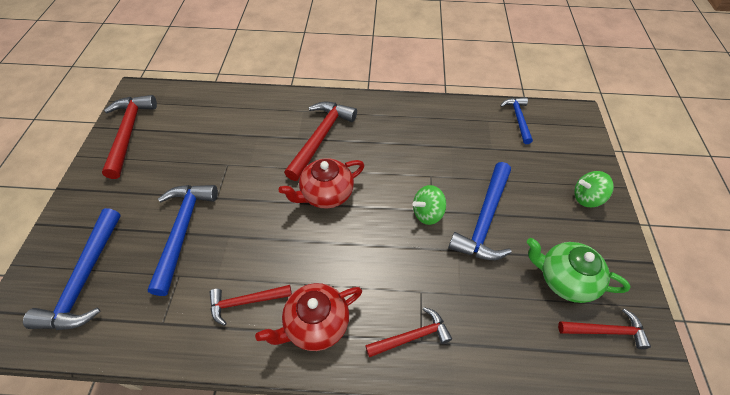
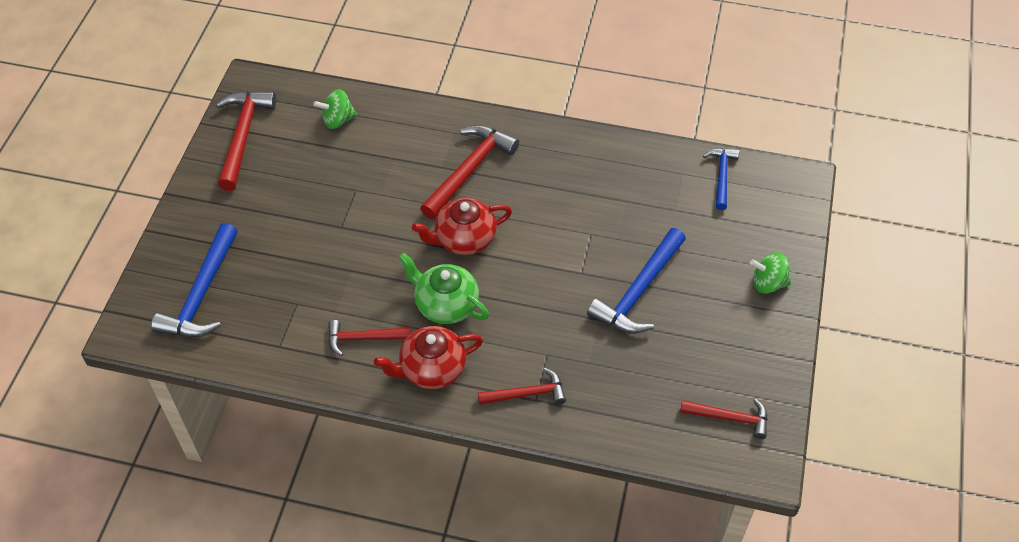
camera: 10 degrees right, 0 degrees up
(183, 231) = (302, 258): blue hammer -> none
(427, 213) = (575, 276): green spinning top -> green spinning top (338, 120)
(565, 279) = (706, 364): green teapot -> green teapot (445, 304)

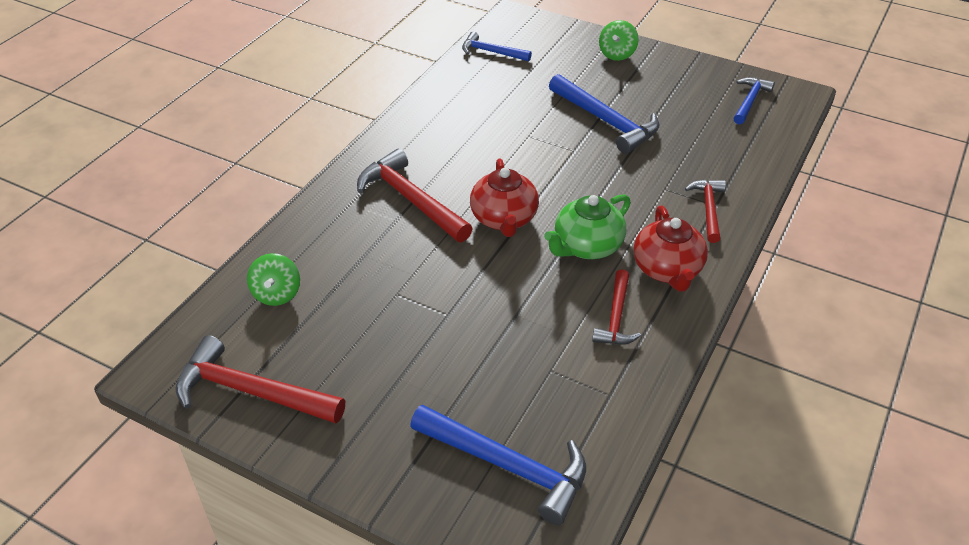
camera: 75 degrees left, 10 degrees down
(730, 418) = (750, 101): red hammer -> blue hammer

